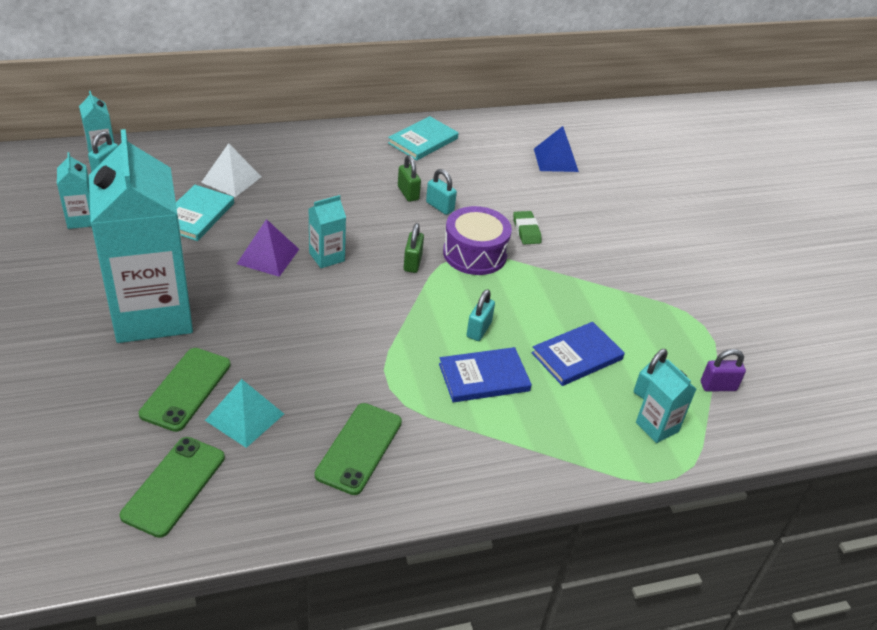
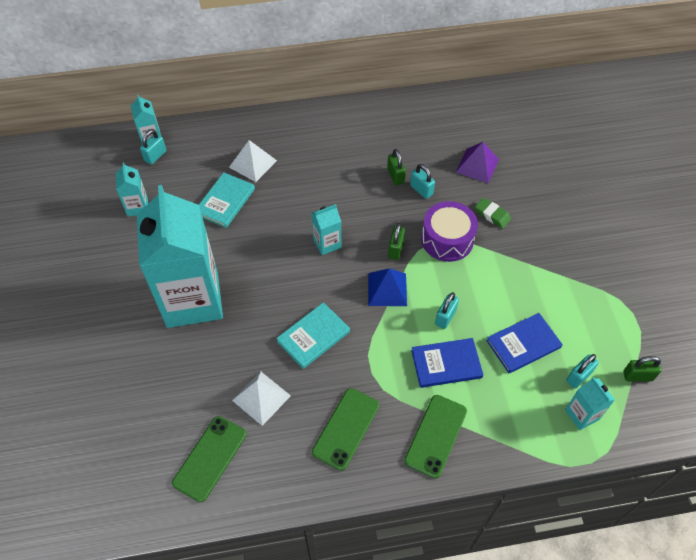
camera: 10 degrees right, 15 degrees up
(186, 389) = (218, 371): green phone -> green phone (436, 436)
(245, 417) = (261, 398): turquoise pyramid -> white pyramid
(268, 256) = (281, 243): purple pyramid -> purple pyramid (477, 165)
(423, 141) = (411, 118): turquoise book -> turquoise book (313, 336)
(526, 230) = (492, 215): green eraser -> green eraser turned 45 degrees counterclockwise
(556, 160) = (524, 137): blue pyramid -> blue pyramid (387, 289)
(718, 386) = (637, 376): purple padlock -> green padlock

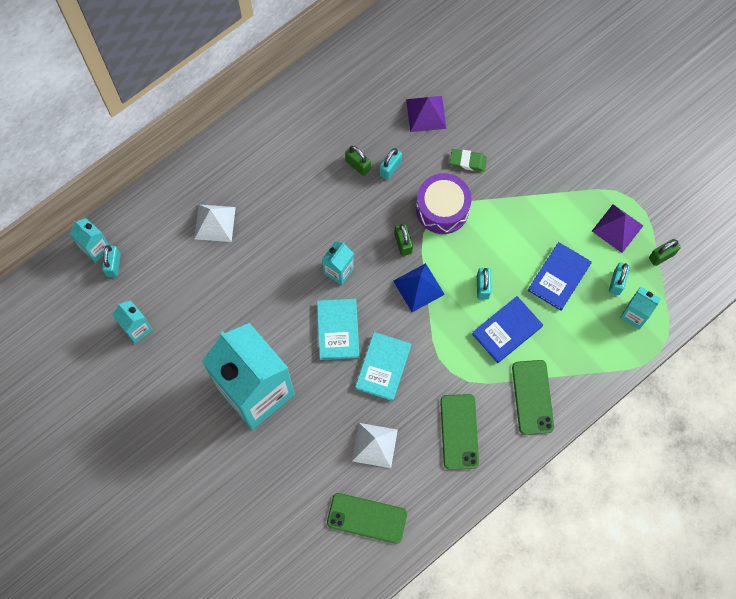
camera: 30 degrees left, 15 degrees up
(210, 458) = (367, 518): green phone -> green phone turned 75 degrees counterclockwise
(225, 201) = (217, 278): turquoise book -> turquoise book (338, 330)
(421, 190) = (390, 168): turquoise padlock -> turquoise padlock turned 75 degrees counterclockwise
(604, 331) = (617, 228): none -> purple pyramid

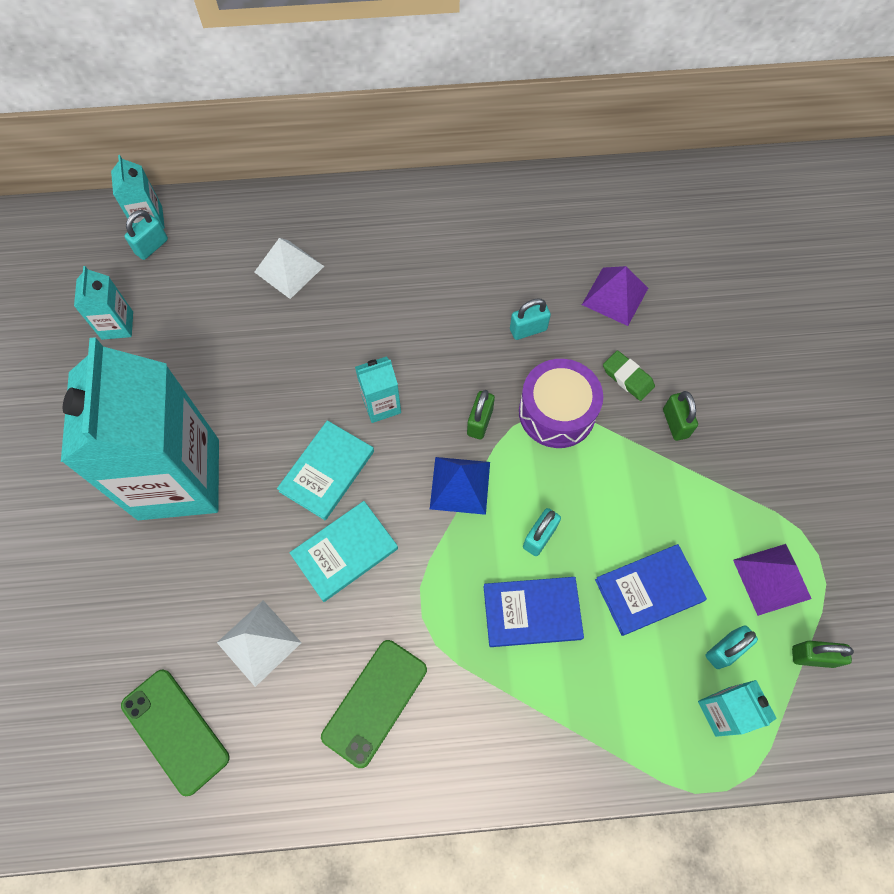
camera: 35 degrees right, 5 degrees down
(358, 165) = (493, 304): green padlock -> green padlock (675, 423)
(532, 397) = (503, 726): green phone -> none

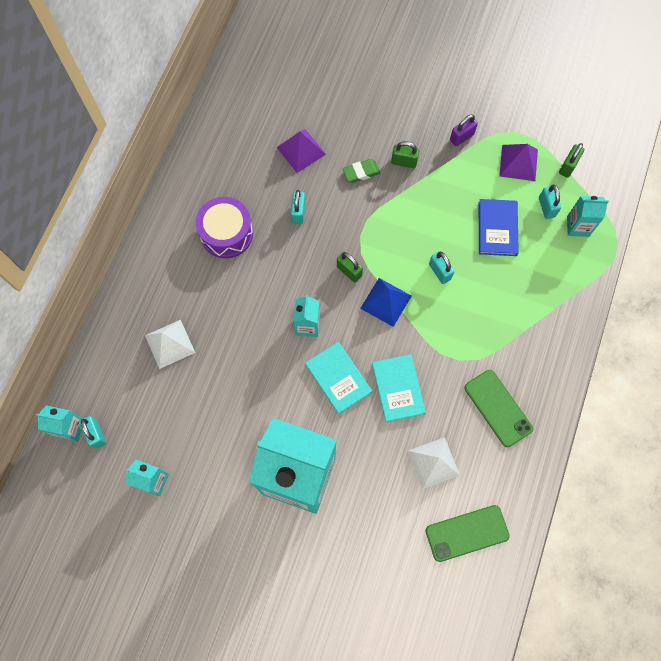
camera: 65 degrees left, 5 degrees up
(532, 612) = (483, 297): blue book -> none
(557, 412) = (364, 223): purple drum -> purple drum (226, 233)
(760, 483) = (461, 137): none -> purple padlock

